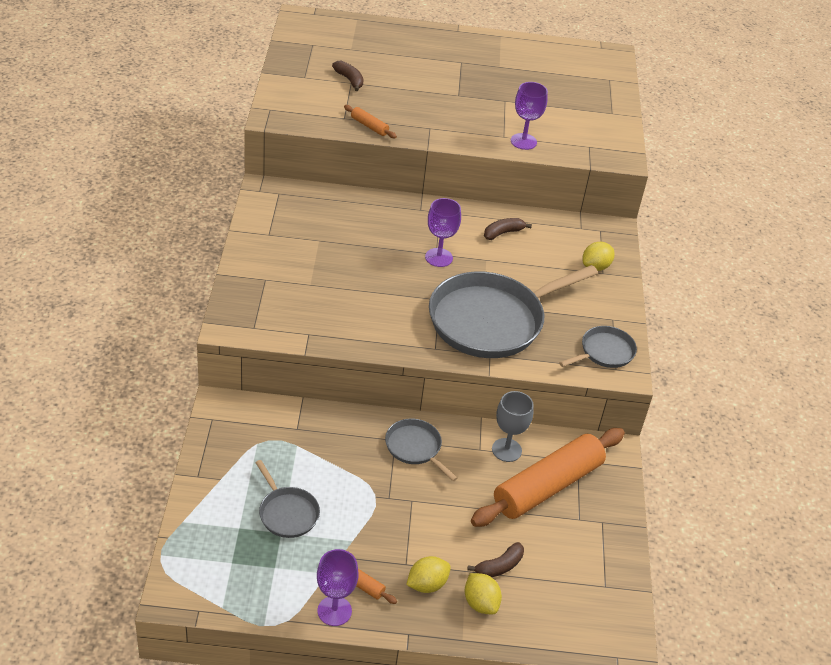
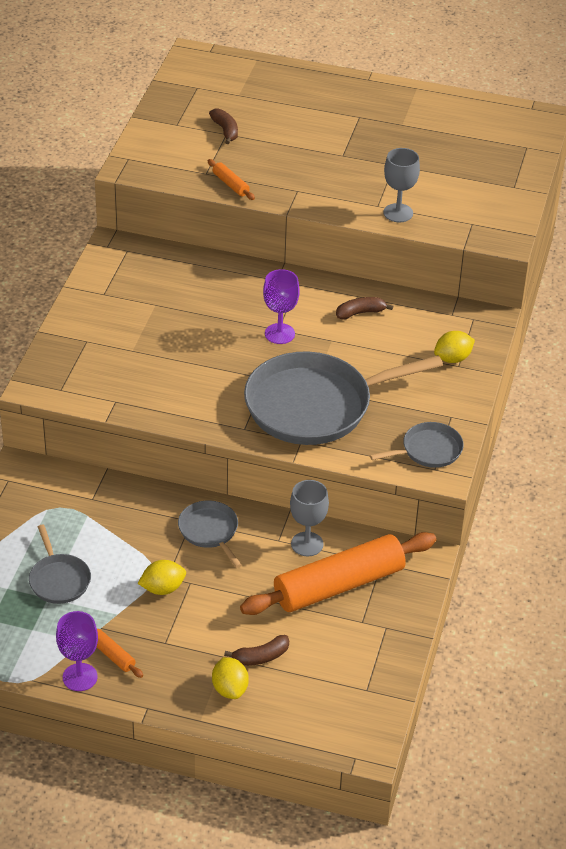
camera: 15 degrees right, 0 degrees up
(427, 584) = (180, 664): yellow lemon -> yellow lemon (162, 588)
(523, 141) = (398, 213): purple goblet -> grey goblet

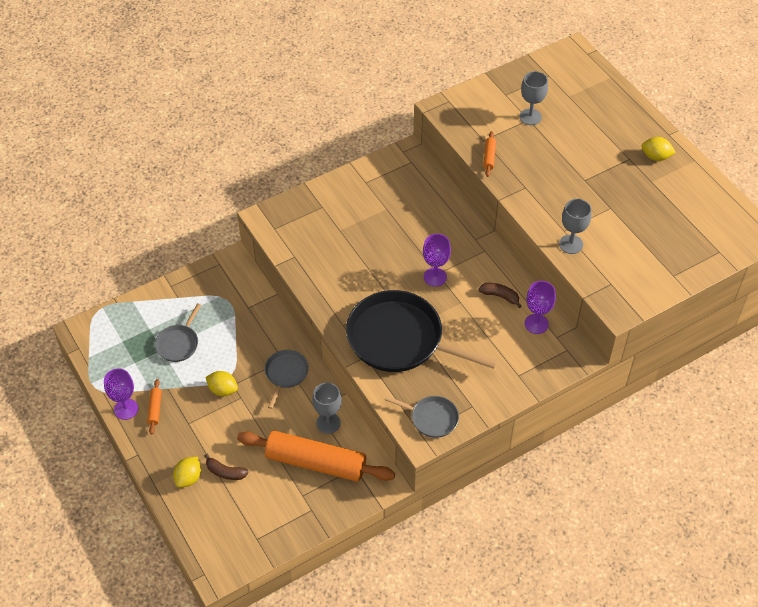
camera: 45 degrees right, 10 degrees up
(225, 130) = (530, 117): brown banana -> grey goblet
(314, 405) = (400, 339): grey pan -> black pan
(421, 315) = (536, 324): none -> purple goblet
(452, 358) = (520, 368): yellow lemon -> yellow lemon (655, 157)

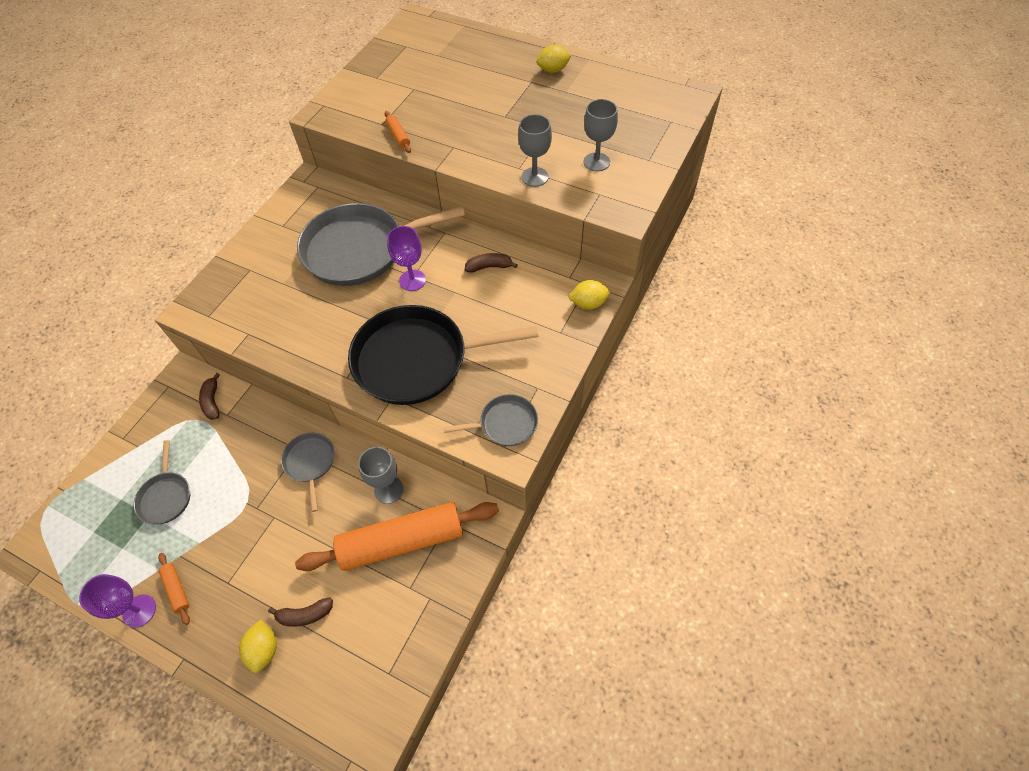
camera: 30 degrees left, 5 degrees up
(223, 390) = (248, 520): yellow lemon -> yellow lemon (588, 303)
(243, 292) = (212, 401): none -> brown banana
(411, 232) = (360, 249): none -> grey pan
(530, 117) = (413, 86): grey goblet -> grey goblet (596, 162)
(536, 324) = (541, 275): purple goblet -> none

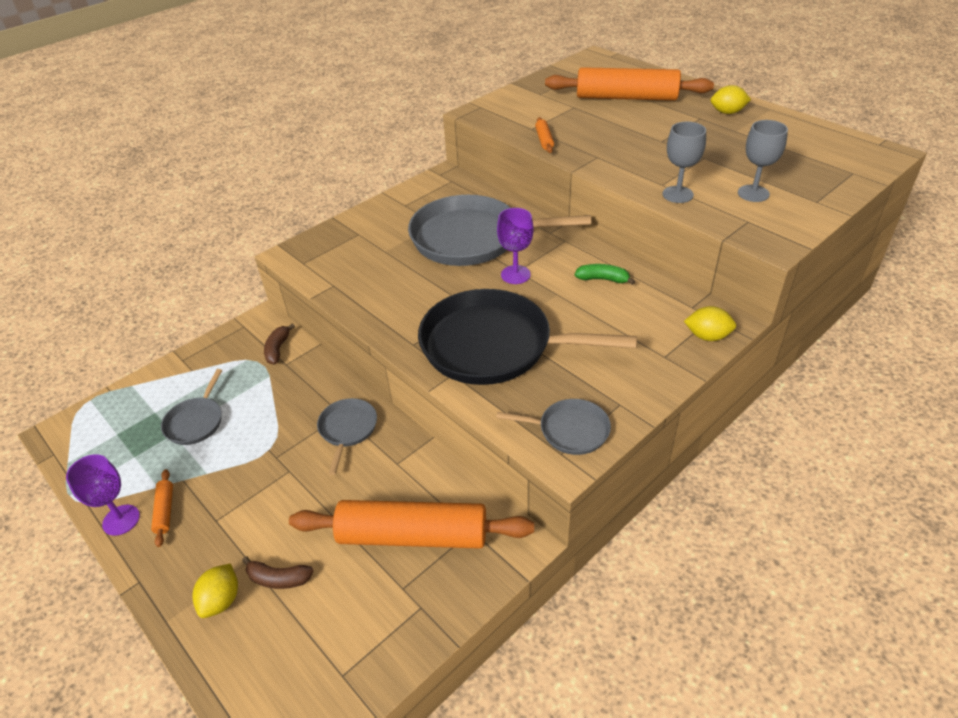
camera: 20 degrees right, 15 degrees down
(388, 490) = (418, 478): grey goblet -> none
(459, 68) = (626, 98): none -> orange rolling pin
(489, 267) = (603, 279): brown banana -> green banana

